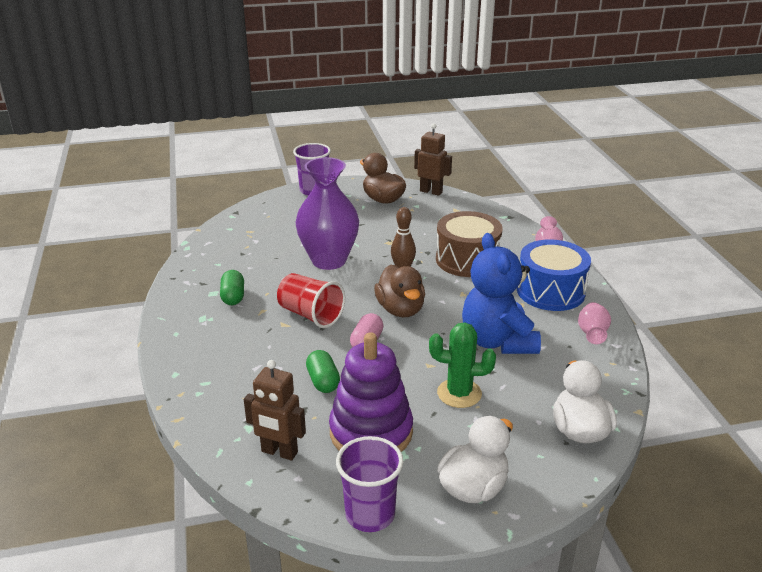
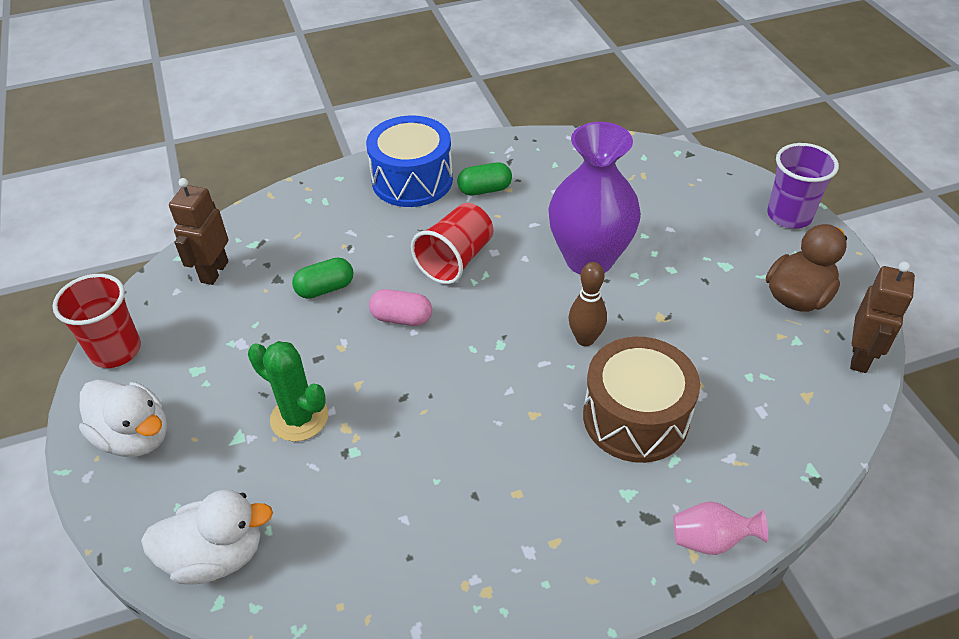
camera: 85 degrees right, 15 degrees up
(370, 514) = (116, 350): purple cup -> red cup
(371, 432) = (236, 339): purple stacking toy -> none
(400, 310) = (479, 345): brown duck -> none
(459, 393) = (299, 418): green cactus -> green cactus turned 60 degrees counterclockwise
(497, 341) = (414, 460): blue teddy bear -> none
(550, 291) = (563, 538): blue drum -> blue drum (412, 180)
(592, 334) = (444, 594): pink vase -> none

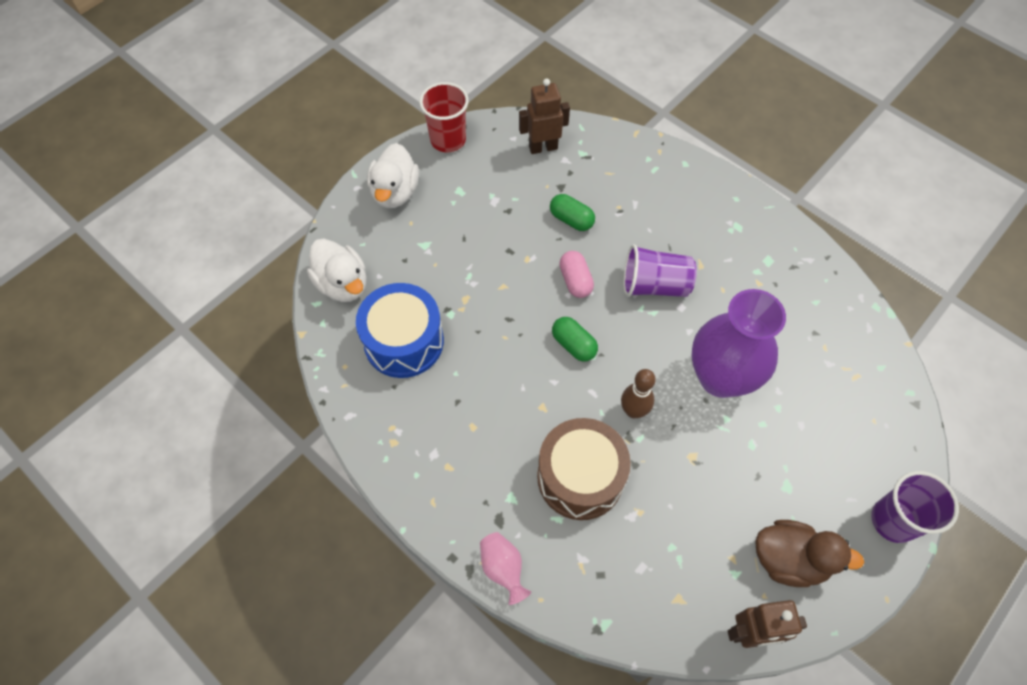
camera: 60 degrees right, 15 degrees up
(299, 418) = (457, 269): green cactus -> none
(412, 180) = (718, 211): blue drum -> blue drum (404, 341)
(455, 260) = (654, 285): red cup -> purple cup
(484, 190) = (745, 266): green capsule -> green capsule (573, 345)

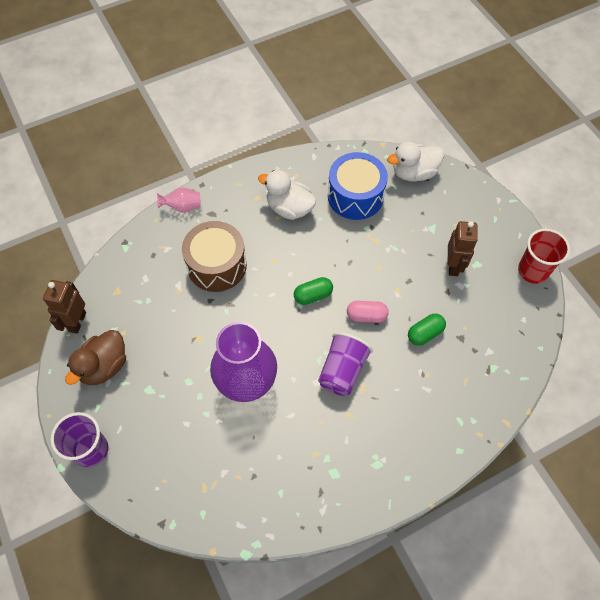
camera: 110 degrees right, 0 degrees up
(395, 192) = (487, 222): white duck -> white duck (289, 208)
(543, 147) = (507, 338): brown robot -> brown robot (453, 266)
(633, 411) = (247, 314): brown bowling pin -> none

